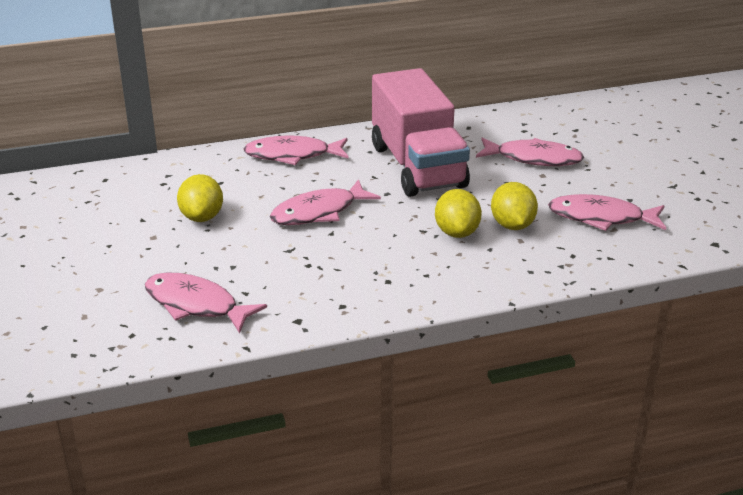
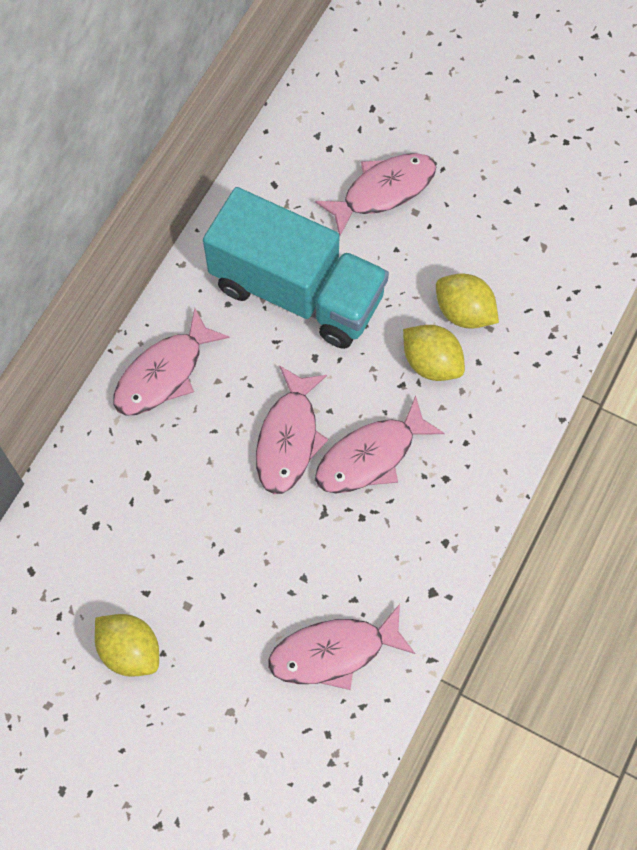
camera: 45 degrees left, 35 degrees up
(202, 217) = (196, 539): yellow lemon -> yellow lemon (130, 650)
(417, 166) = (297, 291): pink truck -> turquoise truck
(601, 218) = (520, 238): pink fish -> pink fish (371, 456)

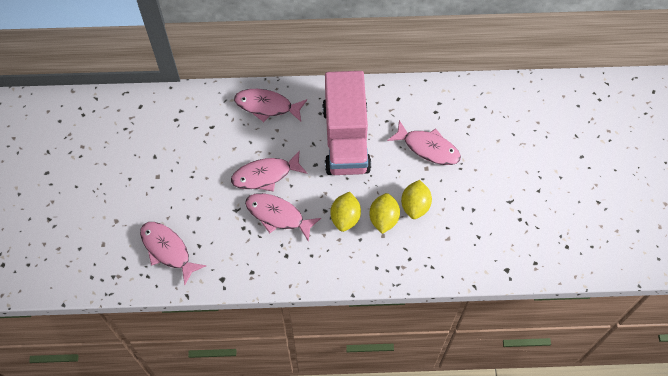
camera: 60 degrees right, 5 degrees down
(130, 650) = (124, 165): yellow lemon -> yellow lemon (415, 206)
(297, 291) = (346, 139): turquoise truck -> pink truck

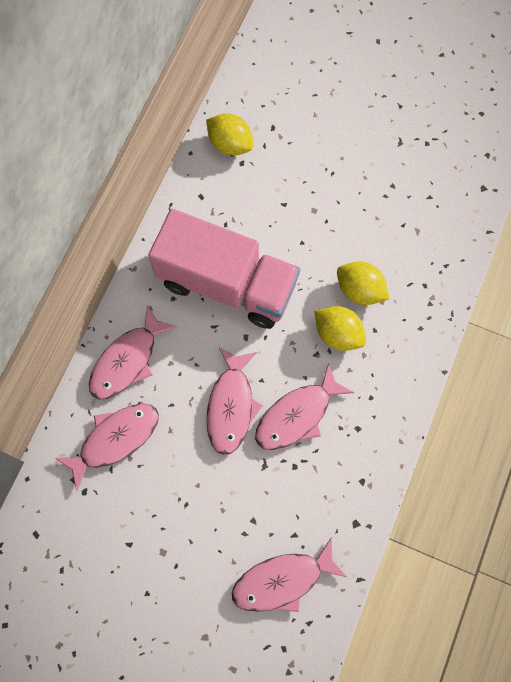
camera: 65 degrees left, 10 degrees up
(415, 206) = (358, 246): yellow lemon -> yellow lemon (230, 144)
(428, 148) = (287, 195): pink fish -> pink fish (115, 439)

